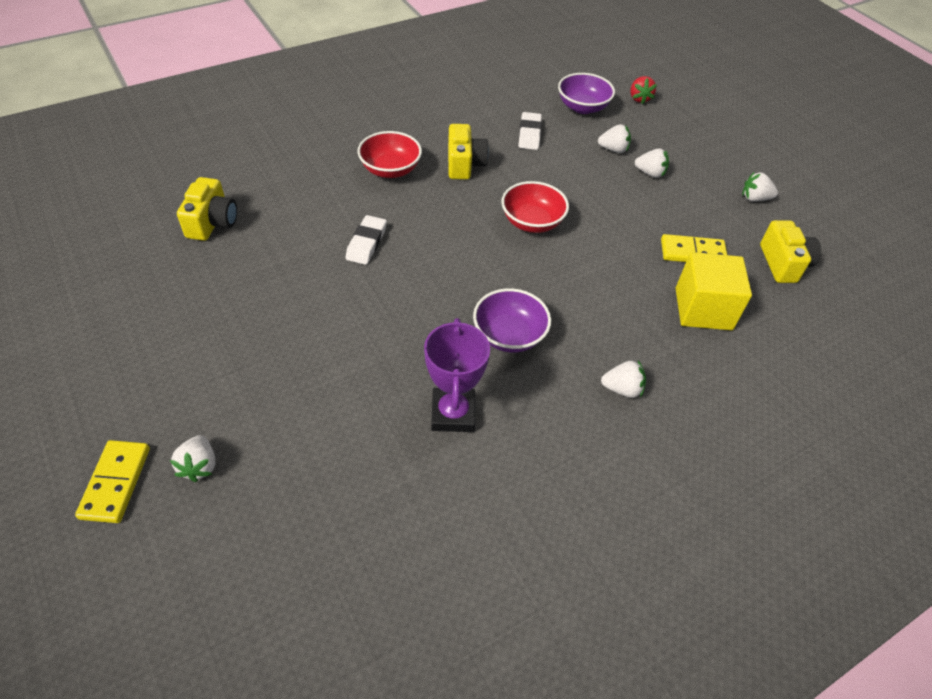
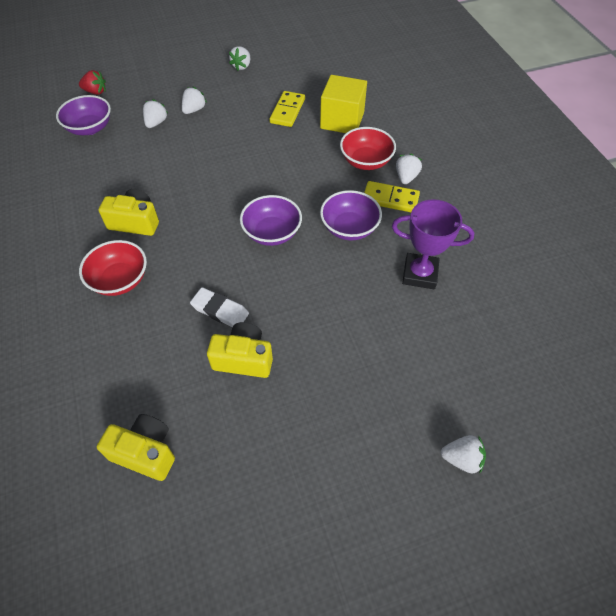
camera: 75 degrees left, 5 degrees up
(116, 483) = (478, 532): yellow domino -> yellow domino (390, 199)
(480, 267) = (272, 233): none -> purple bowl
(529, 134) = (111, 170): white eraser -> none
(532, 222) = (228, 191): red bowl -> red bowl (366, 161)
(783, 263) = (309, 73): yellow camera -> yellow camera (243, 359)

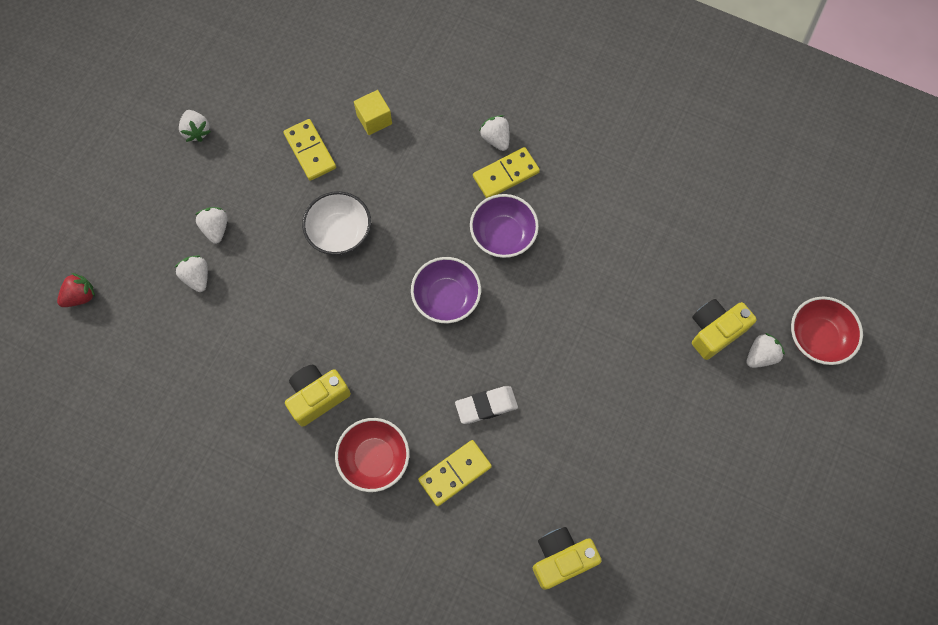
camera: 45 degrees left, 15 degrees up
(90, 128) = (136, 342): purple bowl -> none
(151, 331) = (455, 473): none -> yellow domino
(243, 359) = (548, 426): yellow camera -> yellow camera (715, 331)
(254, 156) = (340, 232): none -> white bowl
(342, 120) = (374, 119): yellow cube -> yellow cube, size x0.58
(366, 161) = (444, 150): red bowl -> red bowl (817, 337)
(420, 274) = (599, 230): purple trophy -> none

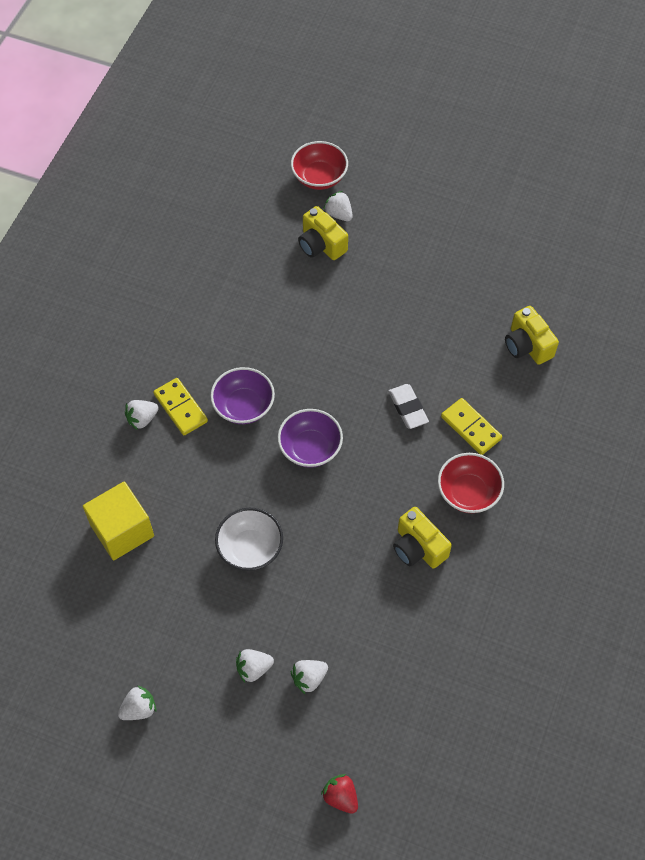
camera: 95 degrees left, 10 degrees down
(310, 151) = (160, 588): yellow domino -> none
(374, 119) = (122, 530): yellow cube -> yellow cube, size x1.71

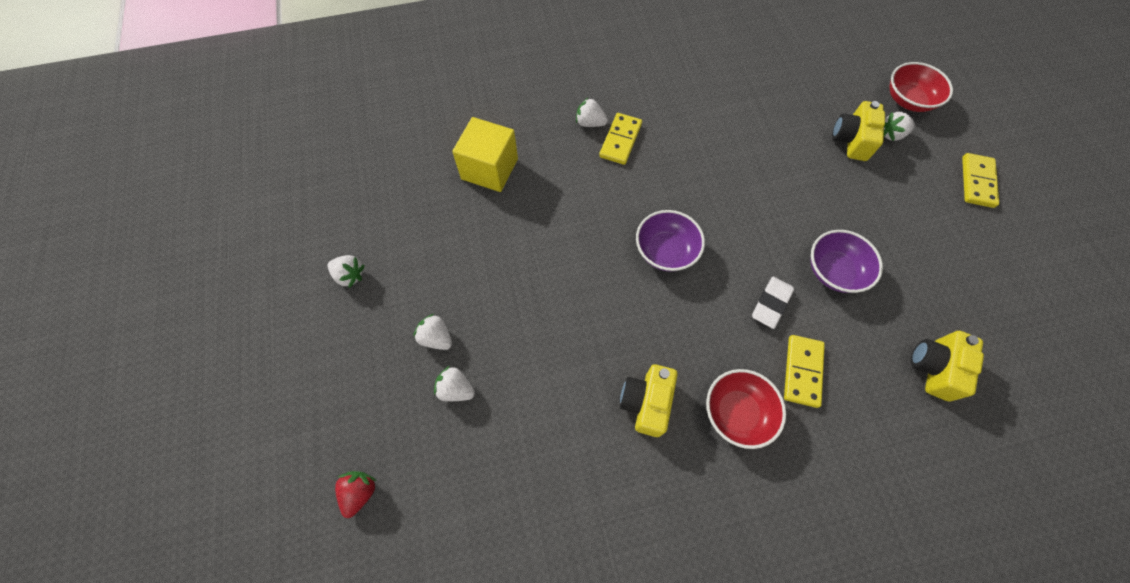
camera: 55 degrees right, 5 degrees up
(243, 406) = (659, 180): purple bowl -> purple bowl (833, 271)
(250, 548) = (541, 265): white bowl -> none
(339, 214) = (891, 134): white strawberry -> white strawberry turned 120 degrees counterclockwise
(421, 196) = (977, 182): none -> yellow domino

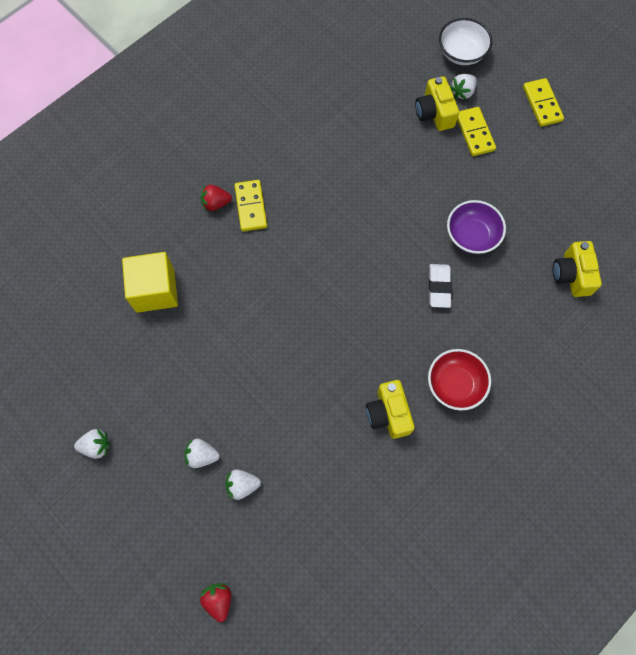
camera: 30 degrees left, 5 degrees up
(590, 123) = (216, 203): white strawberry -> red strawberry
(665, 251) = (339, 286): purple bowl -> none
(802, 371) = (485, 328): yellow domino -> yellow domino (474, 133)
(908, 100) = (461, 53): red bowl -> white bowl

